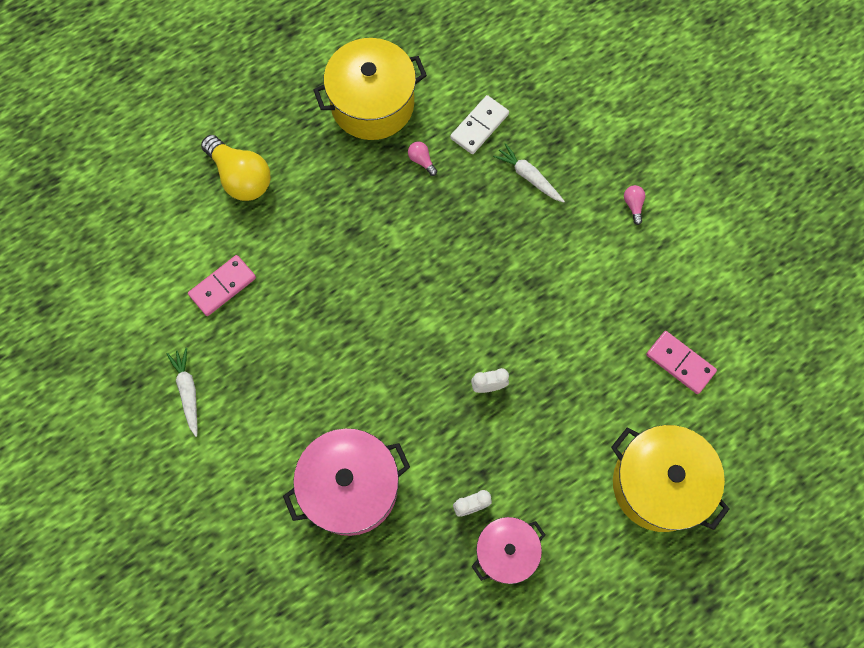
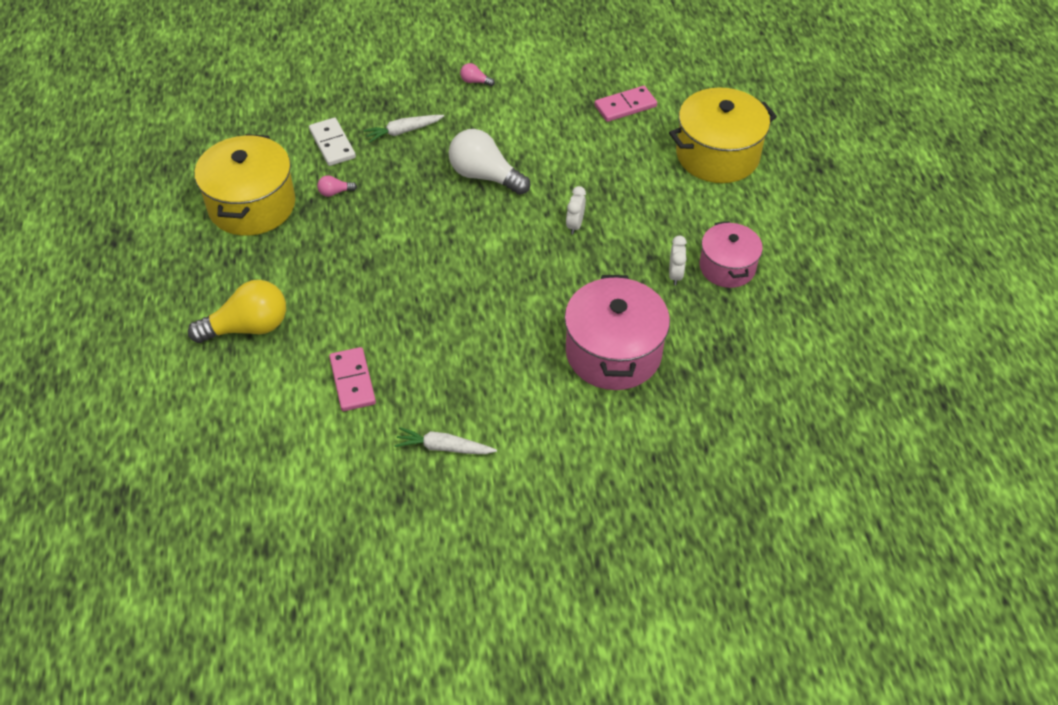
camera: 65 degrees left, 20 degrees down
(509, 276) = (485, 176): none -> white light bulb

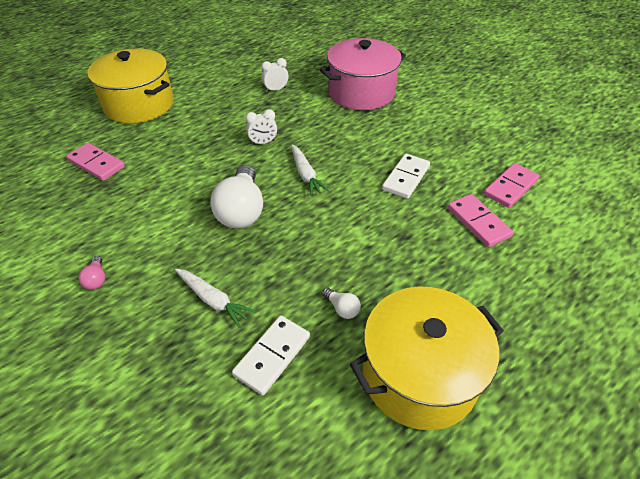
camera: 120 degrees left, 5 degrees down
(248, 327) = (544, 276): yellow light bulb -> none
(335, 192) = (342, 308): pink light bulb -> white light bulb
(336, 324) = (478, 222): none -> pink domino
(433, 307) = (406, 178): none -> white domino
(444, 447) = (501, 127): white carrot -> white carrot (305, 175)
(727, 267) = (252, 74): pink pot -> none

